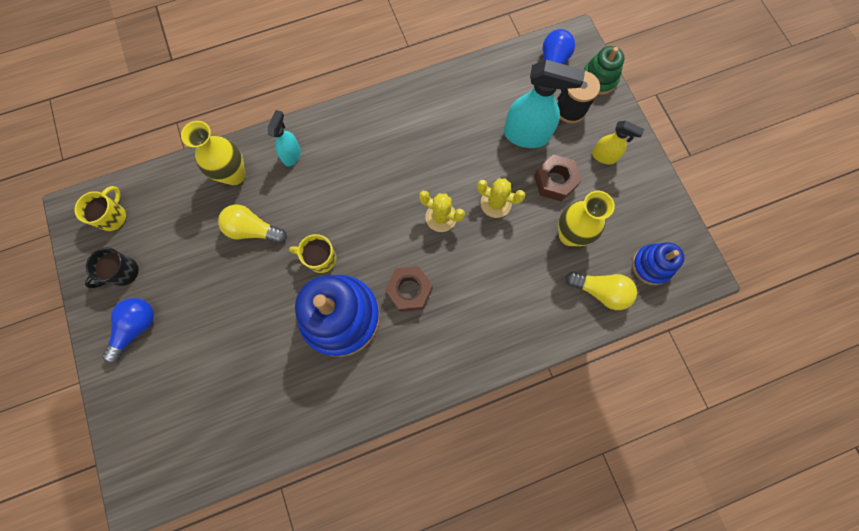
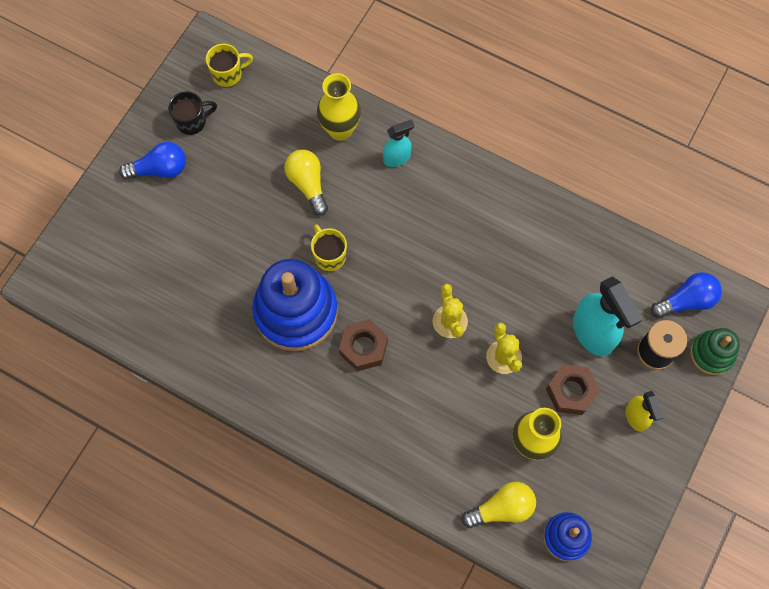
camera: 50 degrees right, 5 degrees down
(123, 272) = (192, 121): black mug -> black mug turned 150 degrees clockwise
(600, 291) = (502, 508): yellow light bulb -> yellow light bulb turned 90 degrees counterclockwise

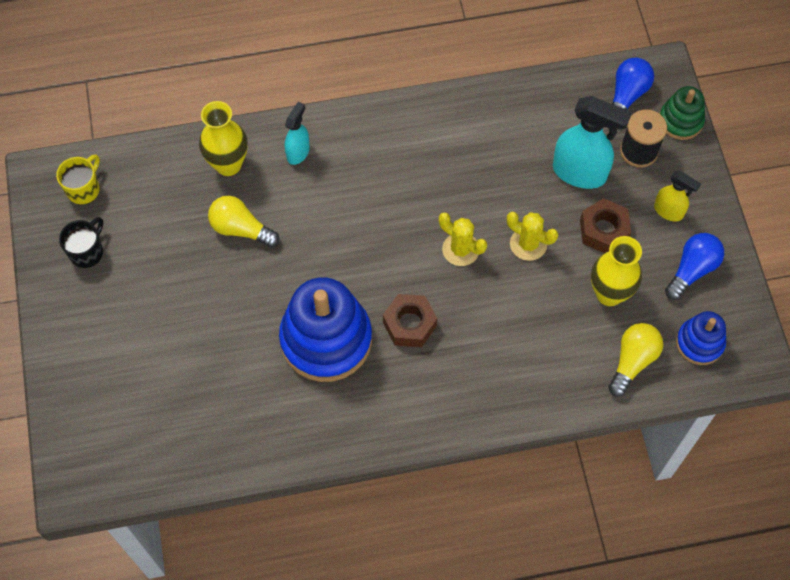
camera: 40 degrees left, 5 degrees down
(159, 169) = (94, 314): blue light bulb -> blue light bulb (692, 270)
(329, 256) = (313, 273): yellow mug -> none

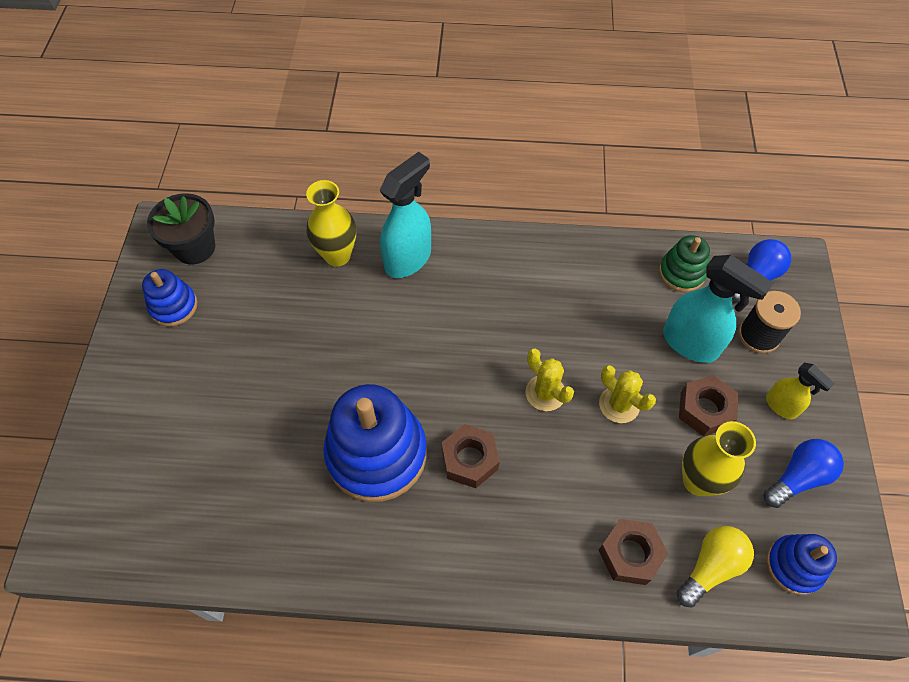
camera: 15 degrees right, 5 degrees down
(84, 189) = (195, 247): yellow mug -> black flower pot
(87, 252) = (174, 306): black mug -> blue stacking toy
(241, 229) = (328, 319): yellow light bulb -> none
(298, 152) = (408, 259): turquoise spray bottle -> turquoise spray bottle, size x1.79
(565, 368) = (630, 554): none -> brown nut
(680, 121) = (809, 315): green stacking toy -> green stacking toy (681, 273)

